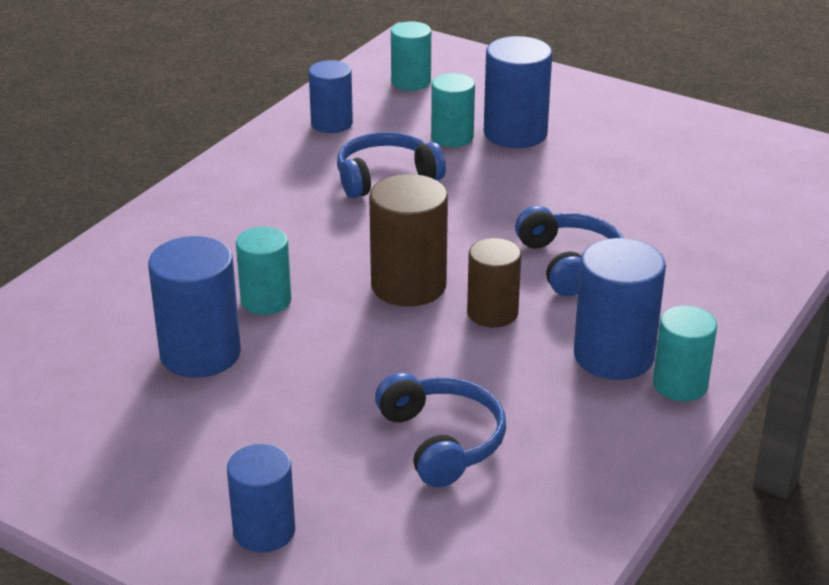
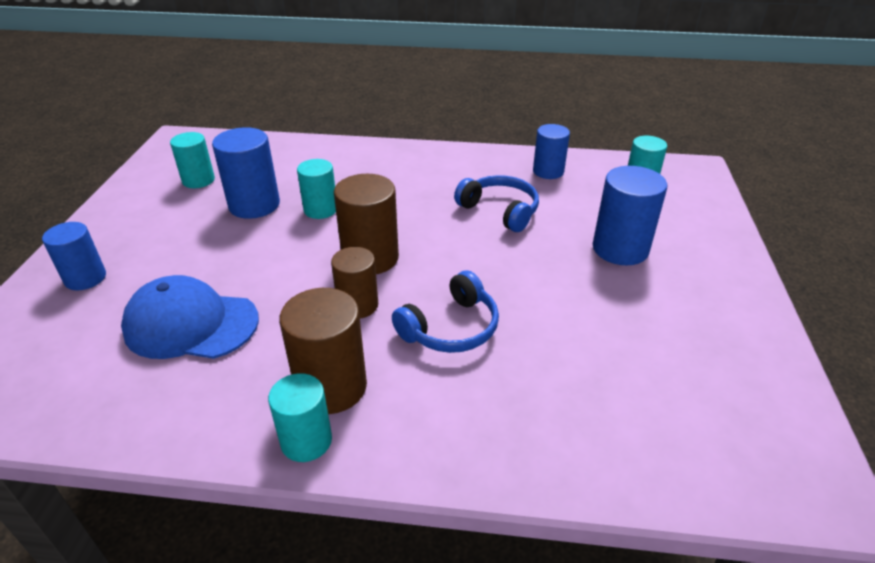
camera: 65 degrees right, 5 degrees up
(442, 441) = (191, 324): blue headphones -> blue cap
(452, 137) = (582, 222): turquoise cylinder -> turquoise cylinder (198, 180)
(613, 356) = (331, 387): blue cylinder -> brown cylinder

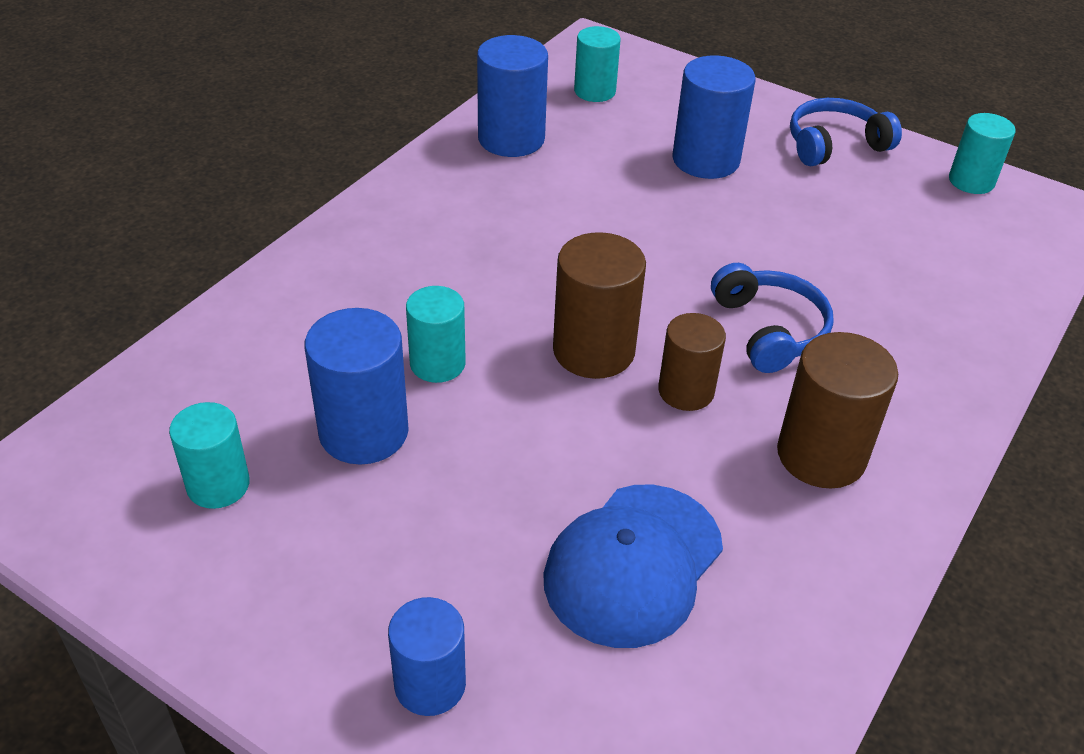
camera: 65 degrees left, 5 degrees up
(306, 441) = (896, 498): turquoise cylinder -> turquoise cylinder (971, 181)
(500, 210) = (568, 209): blue headphones -> blue headphones (834, 144)
(548, 171) = (511, 139): blue cylinder -> blue cylinder, size x1.51

